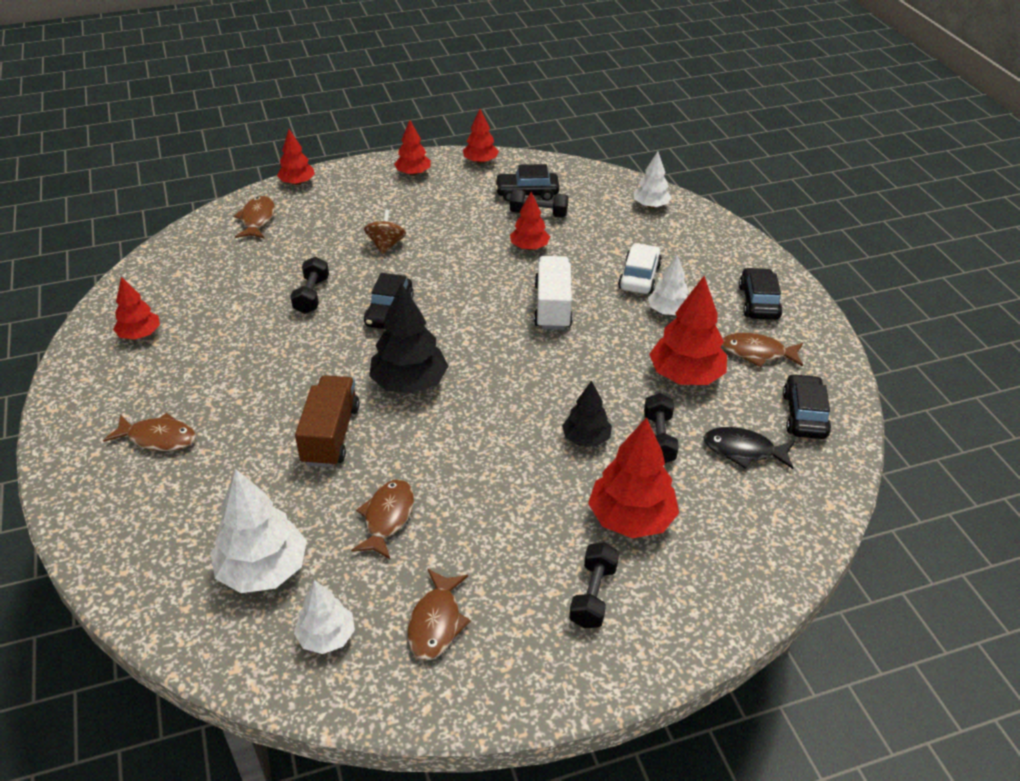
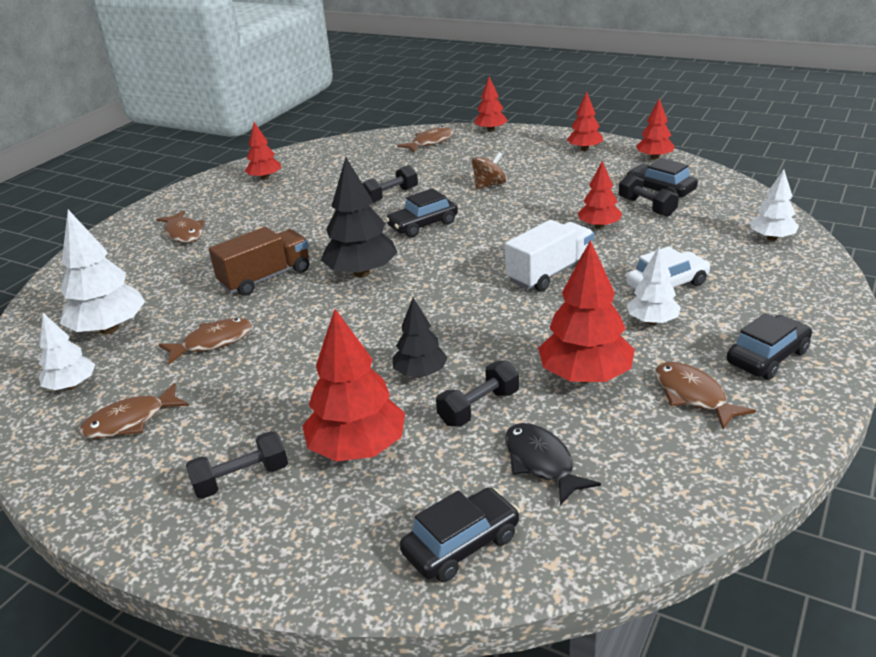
camera: 50 degrees right, 10 degrees down
(804, 415) = (658, 473): black car -> black car (461, 545)

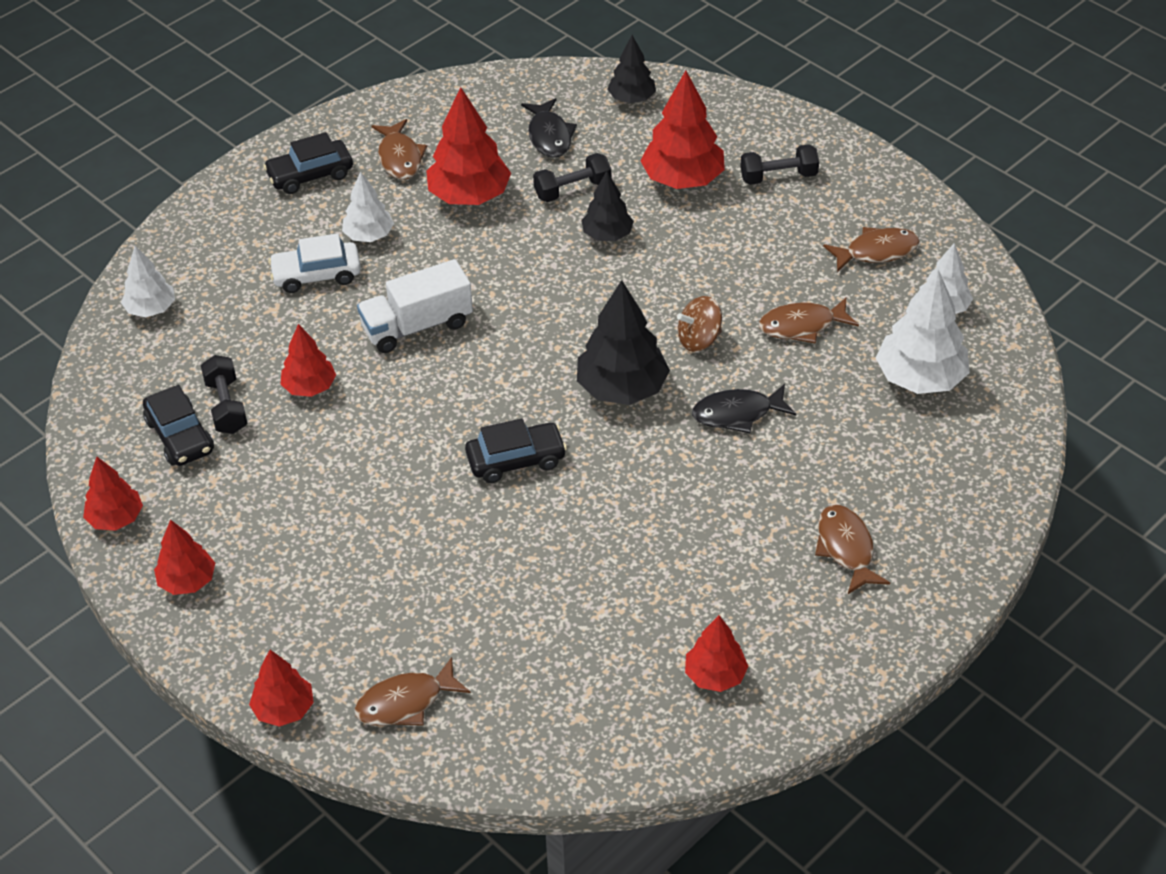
camera: 165 degrees left, 15 degrees up
(266, 278) = (737, 414): brown truck -> black fish
(390, 196) = (533, 547): black dumbbell -> none
(461, 545) = (631, 98): black car -> black tree
(489, 185) = (384, 527): brown spinning top -> brown spinning top (699, 339)

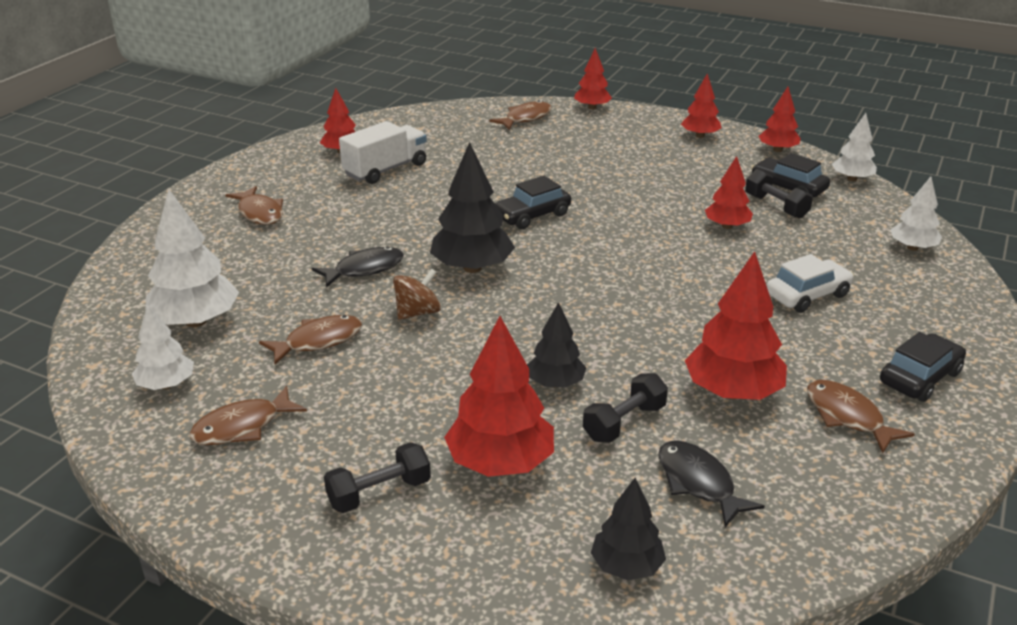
camera: 160 degrees right, 15 degrees down
(369, 235) = (796, 335): white tree -> white tree (852, 179)
(417, 326) = (680, 276): white truck -> white truck (385, 169)

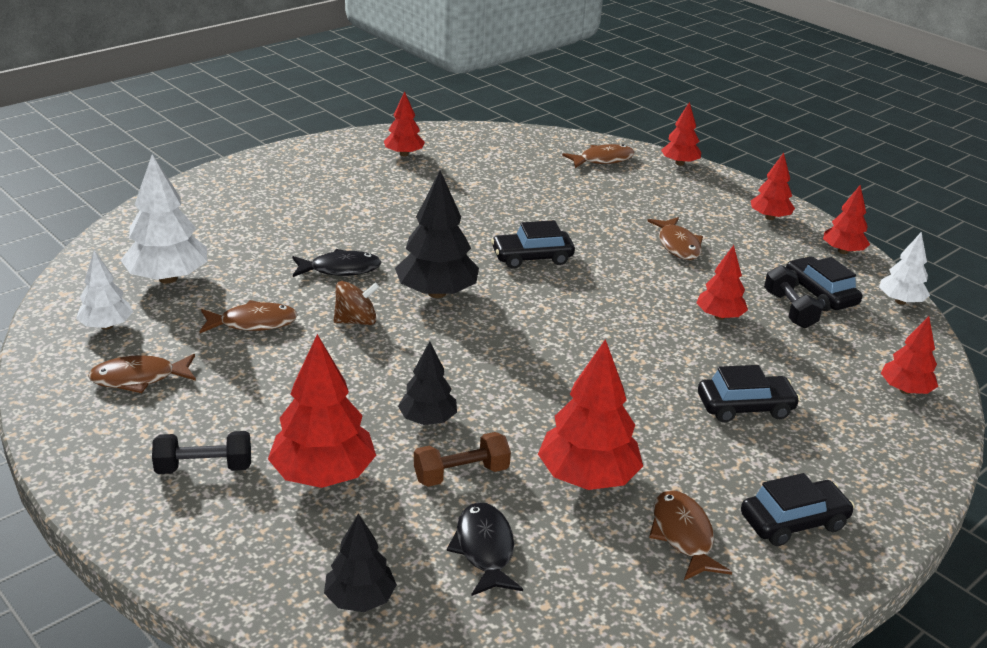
camera: 20 degrees right, 0 degrees up
(260, 213) = (290, 195): brown fish -> brown fish (677, 245)
(385, 169) = (430, 180): white truck -> none
(624, 422) = (461, 474): black dumbbell -> brown dumbbell
(807, 295) = (745, 407): white car -> black car
(912, 248) = (905, 390): white tree -> red tree

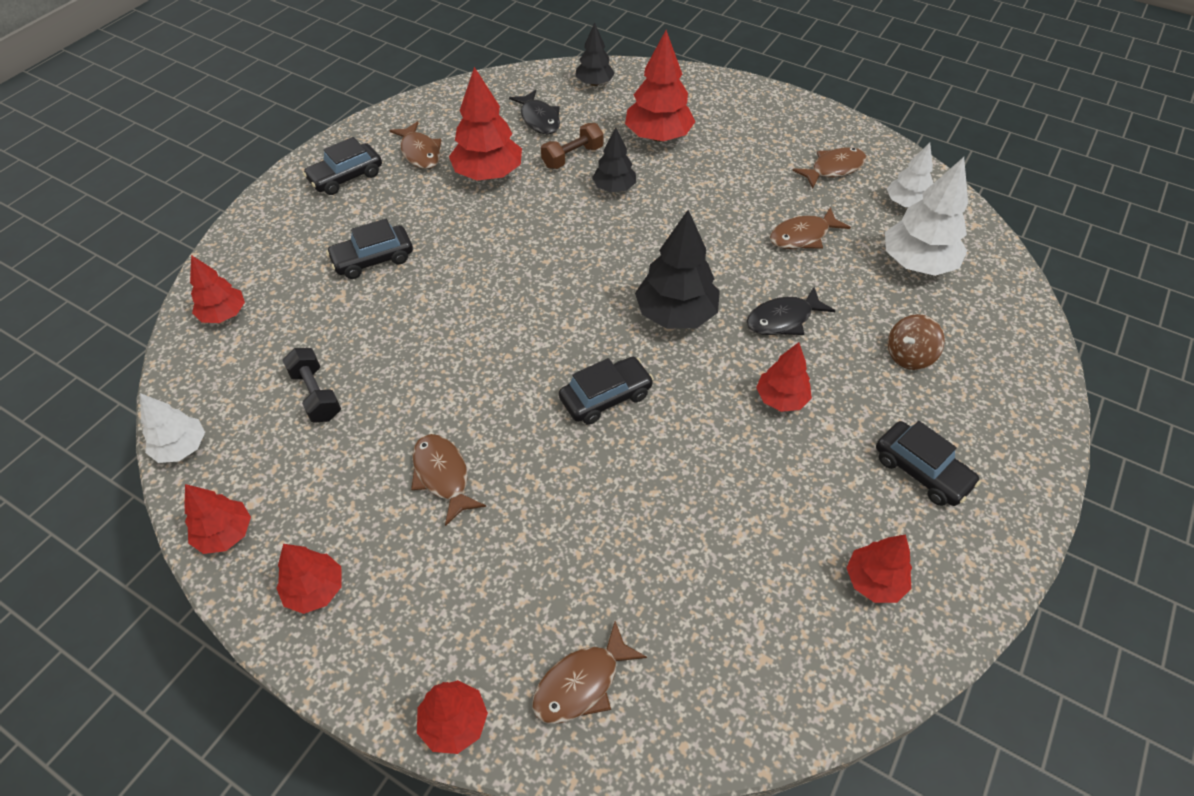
camera: 165 degrees right, 20 degrees up
(204, 468) = (732, 124): black dumbbell -> none
(356, 321) = (724, 261): brown spinning top -> brown spinning top (908, 356)
(719, 316) = (392, 362): red tree -> red tree (781, 399)
(820, 294) = (276, 433): black car -> black car (921, 471)

